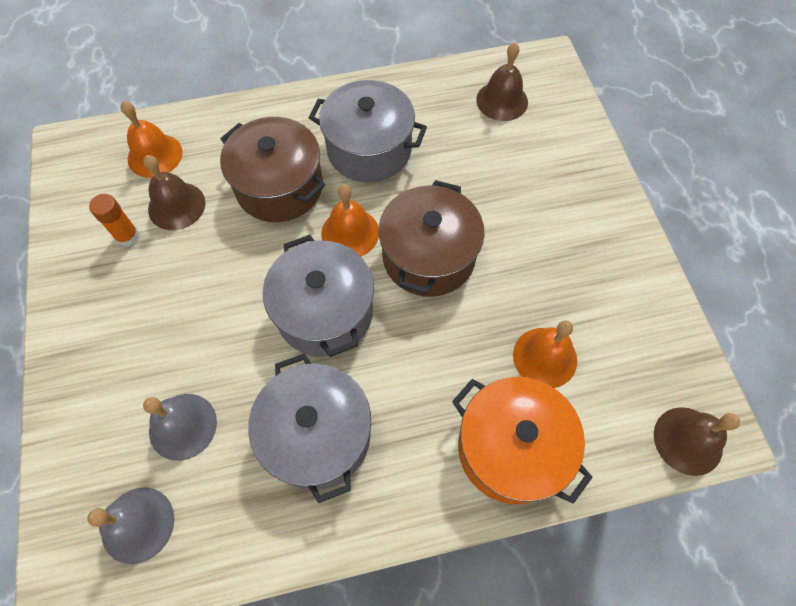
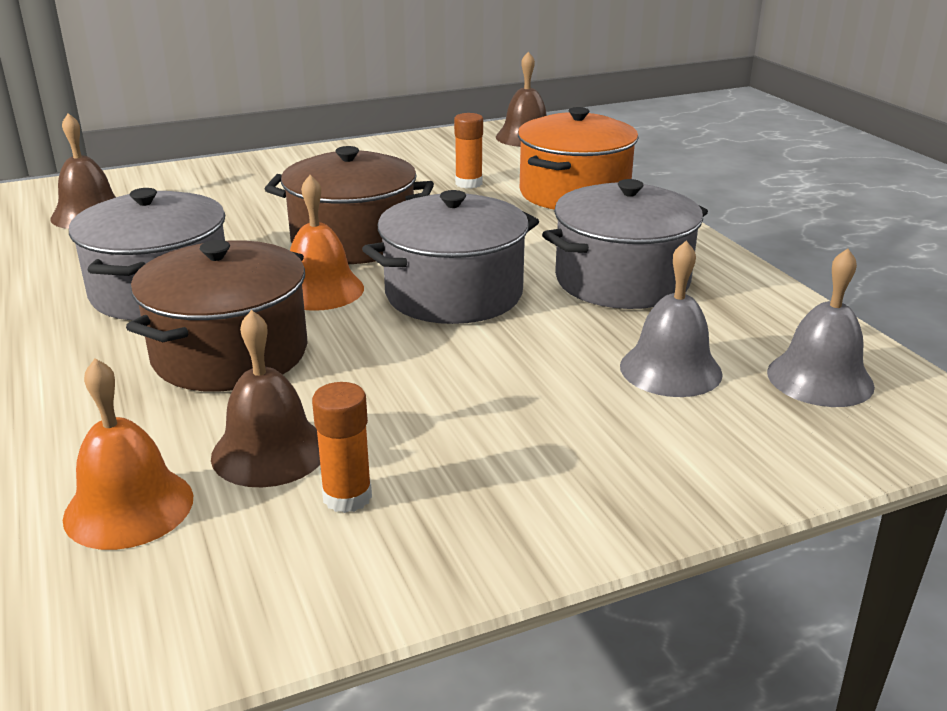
camera: 100 degrees left, 35 degrees down
(545, 357) = (468, 183): orange bell -> orange glue stick

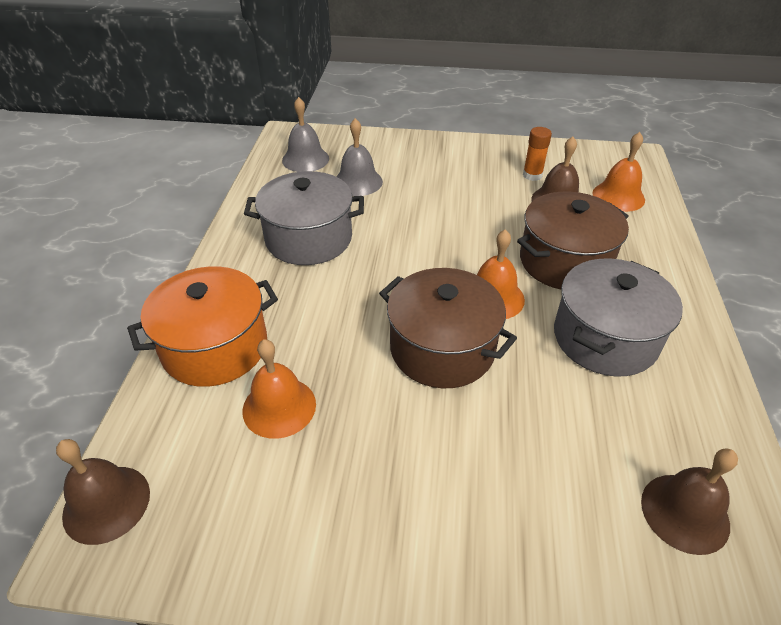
camera: 150 degrees left, 15 degrees up
(454, 293) = (413, 263): grey pot -> none
(468, 183) = (279, 407): orange glue stick -> orange bell

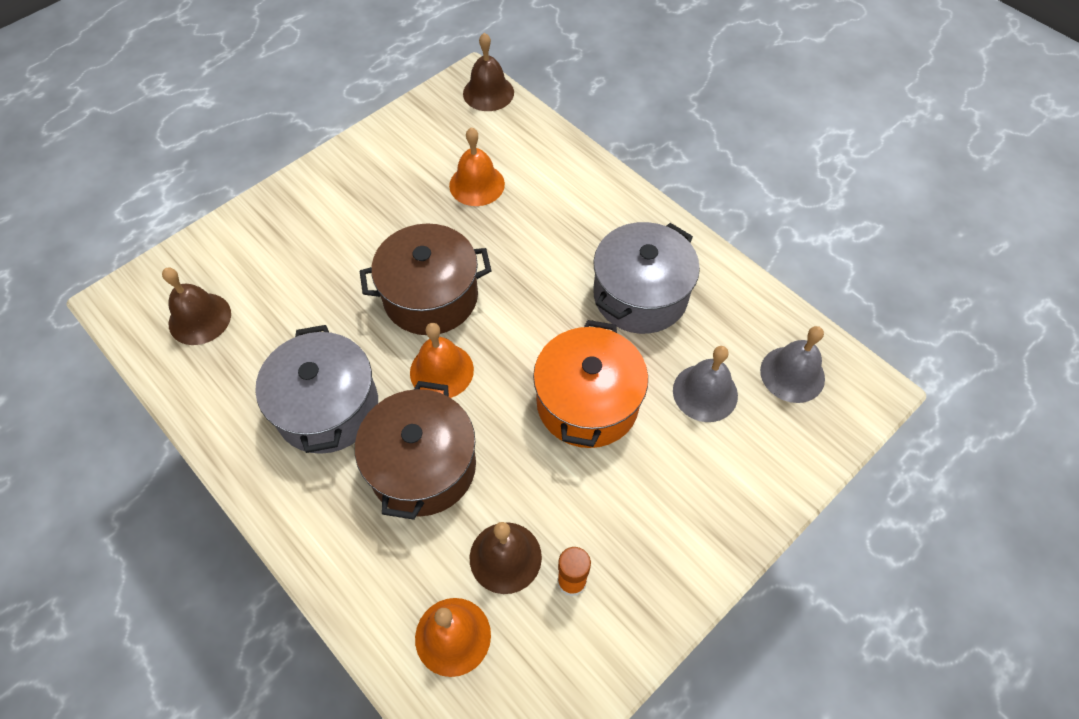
camera: 130 degrees right, 15 degrees up
(215, 347) = (562, 178): orange pot -> orange pot (587, 403)

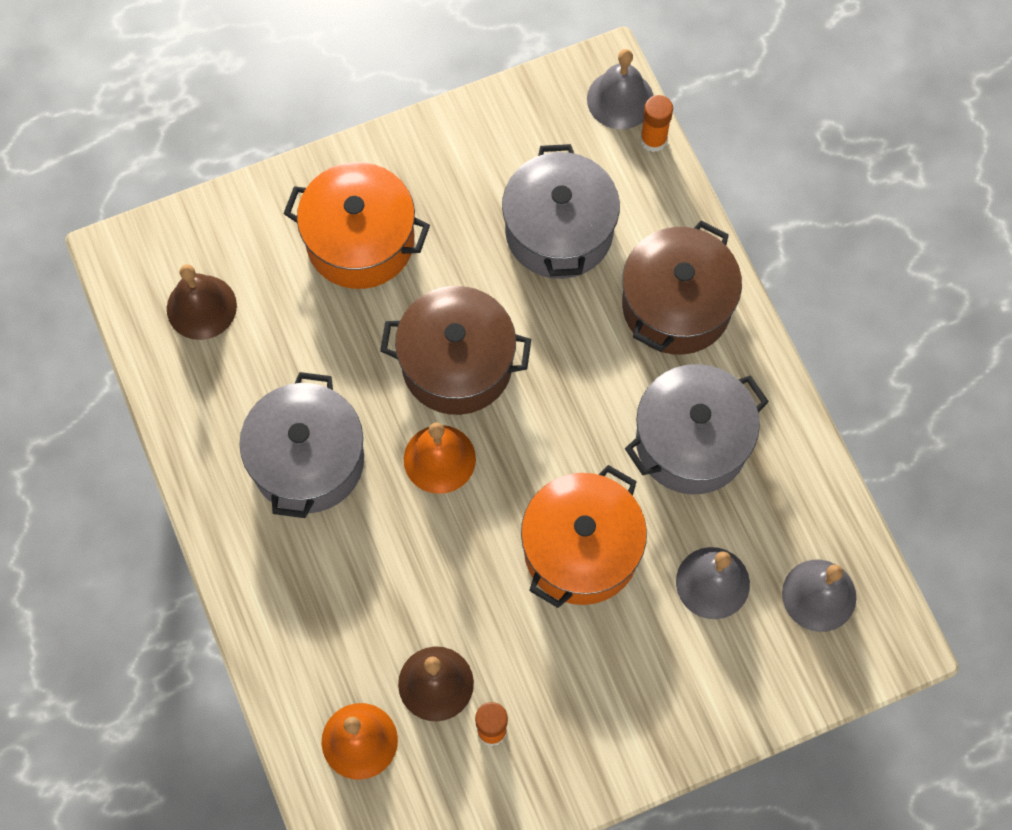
camera: 20 degrees right, 10 degrees up
(321, 234) = (360, 241): none -> orange pot
(423, 466) = (385, 560): brown pot -> brown pot (676, 306)
(477, 184) = (559, 231): orange bell -> grey pot
(488, 93) = (620, 99): brown bell -> grey bell
(523, 110) = (653, 140): none -> orange glue stick

